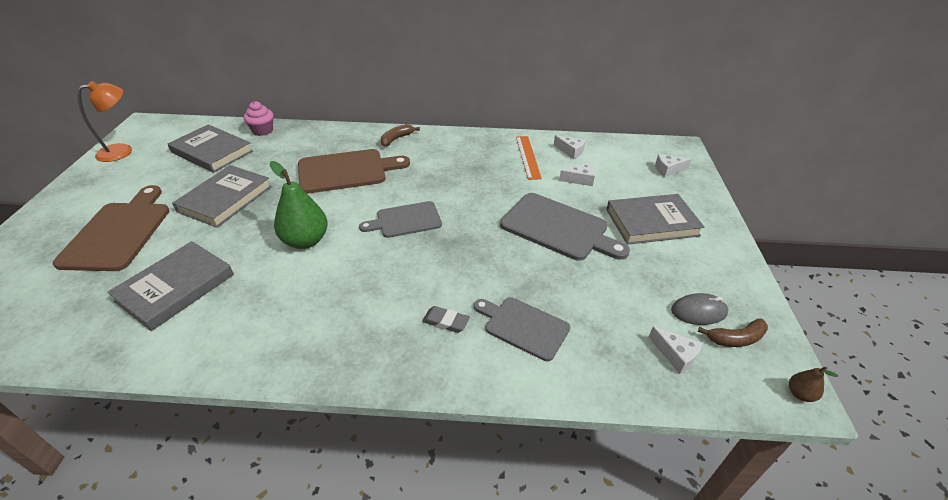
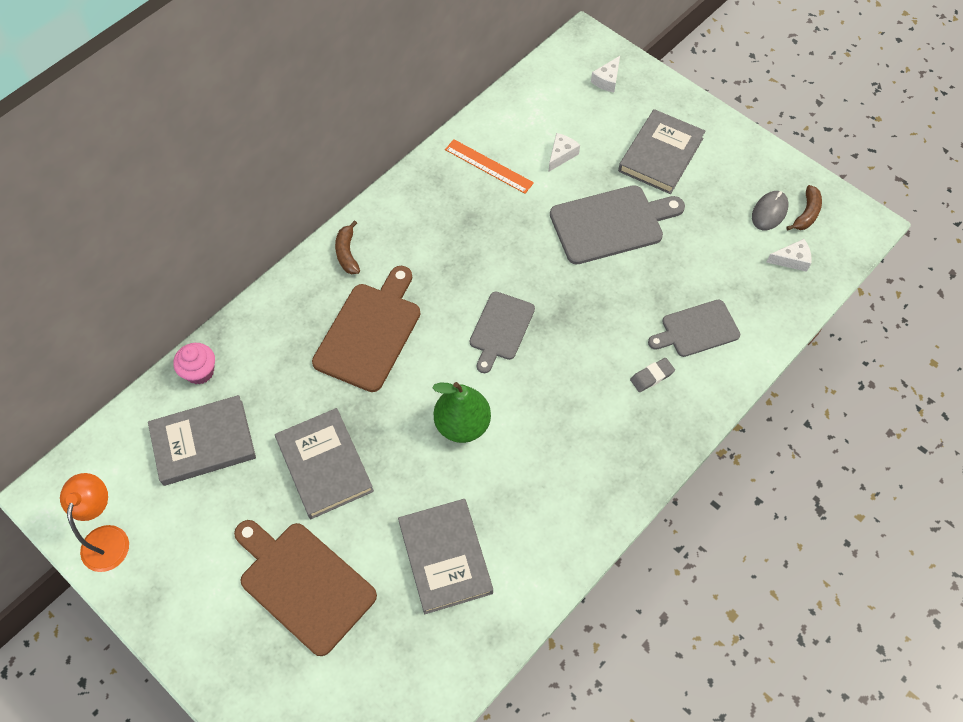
camera: 50 degrees left, 20 degrees up
(571, 151) = (512, 126): white cheese -> none
(800, 394) = (868, 222): brown pear -> none

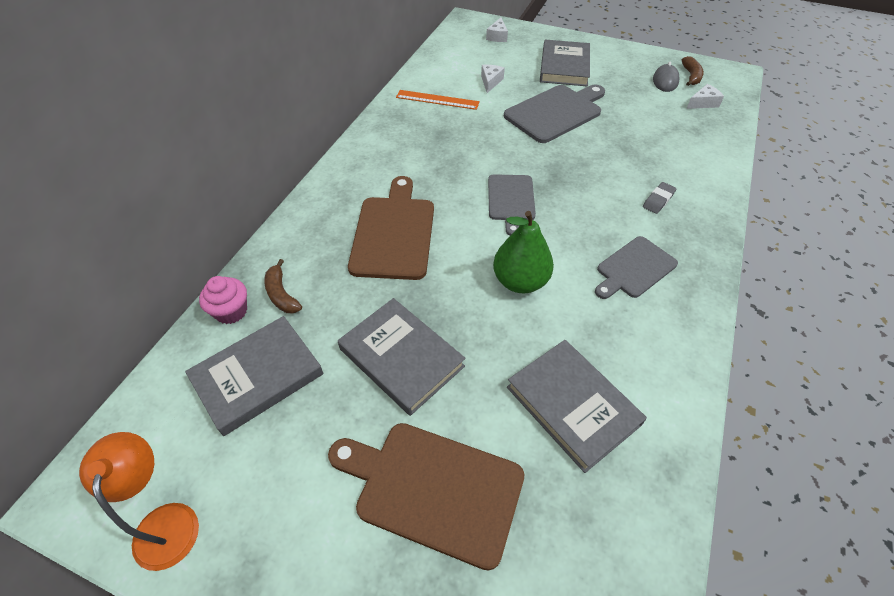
camera: 20 degrees left, 10 degrees down
(347, 253) = (344, 181): brown banana -> brown banana (281, 294)
(696, 329) = (669, 160): grey cutting board -> grey cutting board (634, 268)

